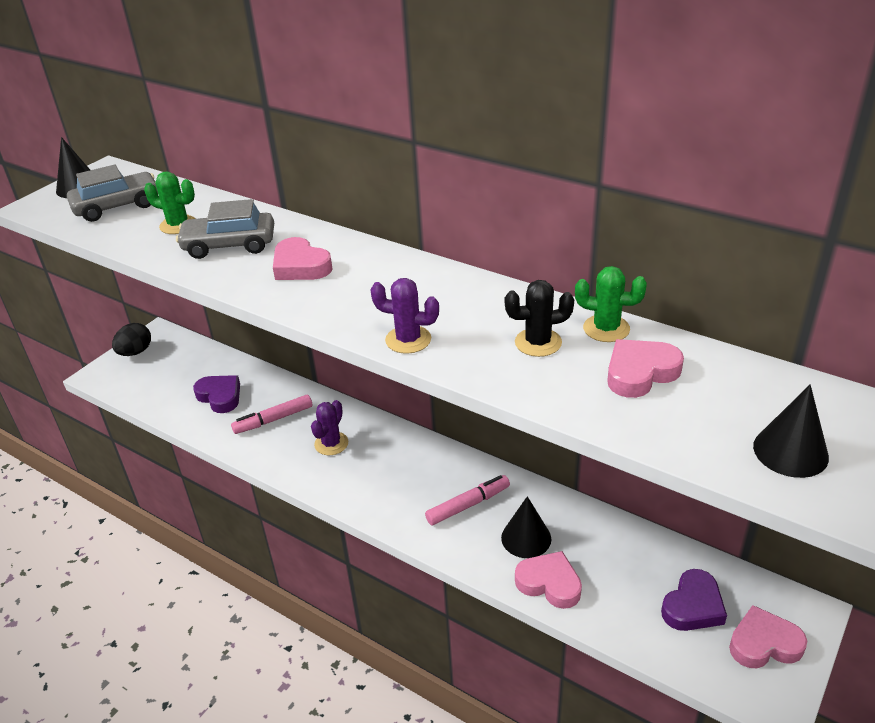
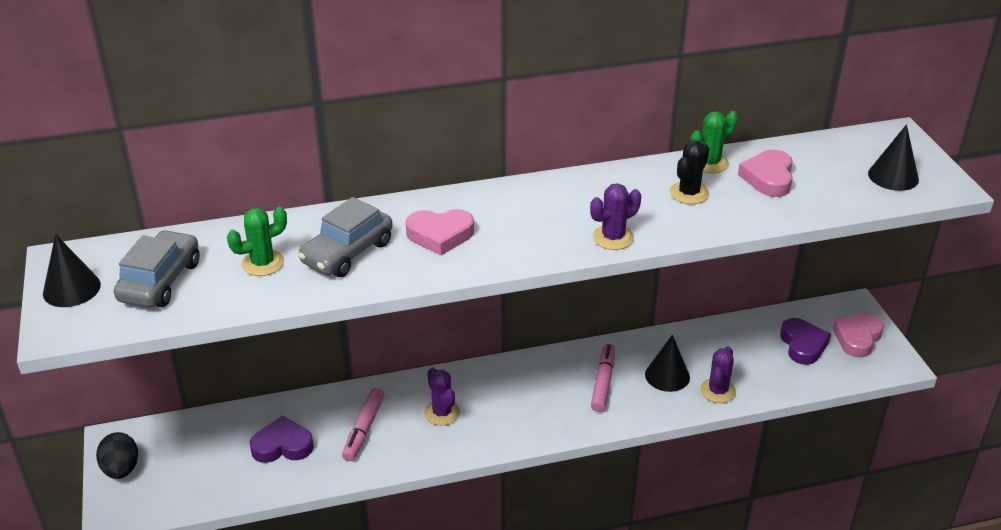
camera: 50 degrees left, 0 degrees up
(549, 583) = (718, 391): pink heart -> purple cactus

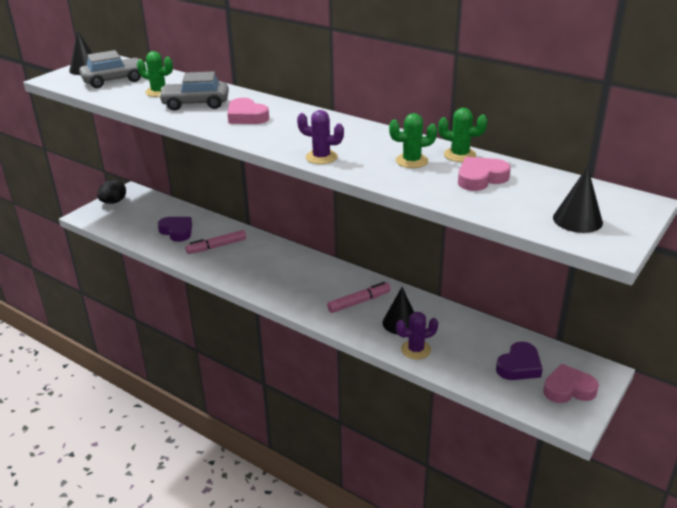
camera: 50 degrees right, 5 degrees down
(442, 413) = (259, 262): purple cactus -> none
(689, 193) = (411, 161): black cactus -> green cactus

